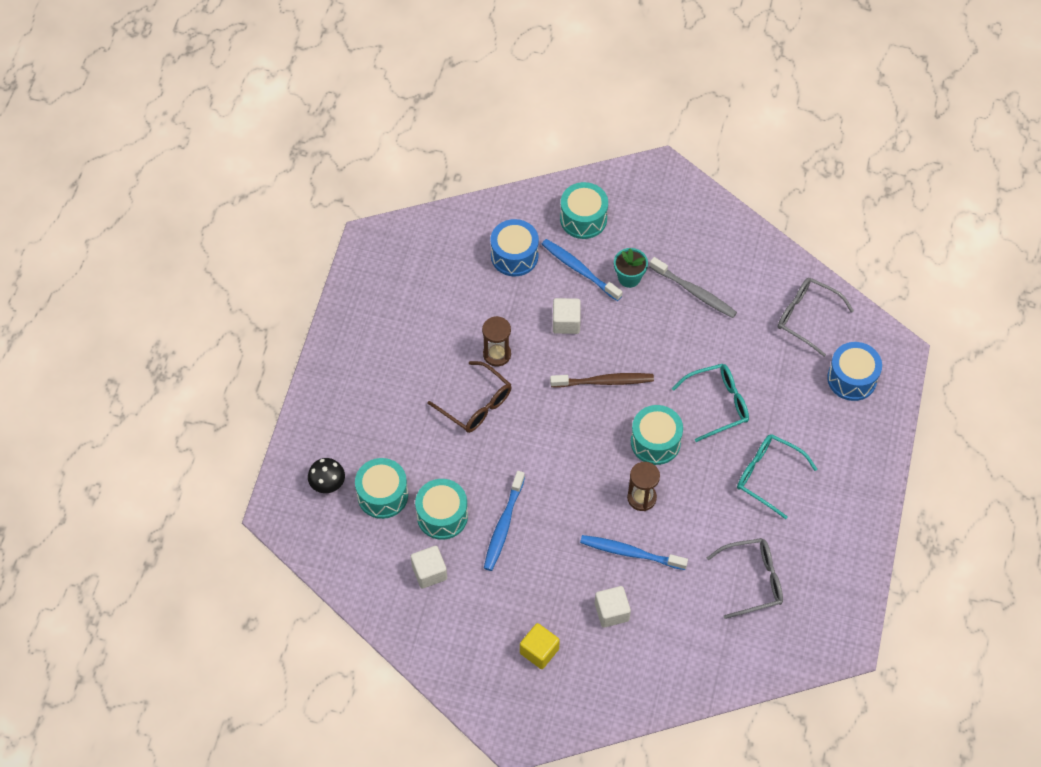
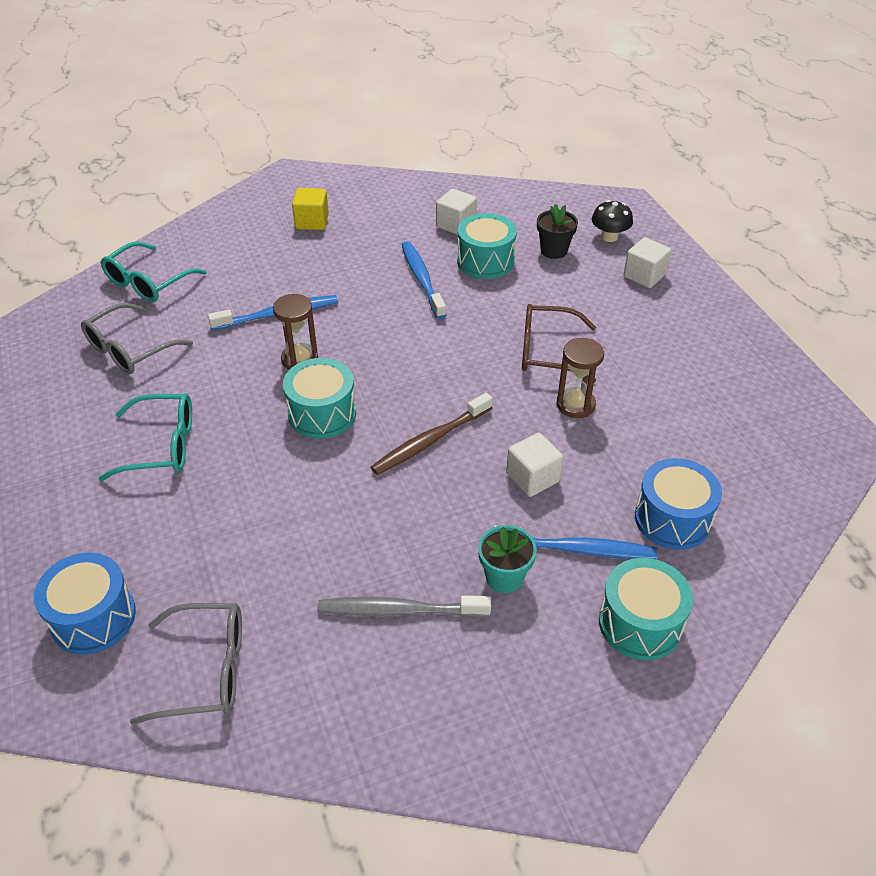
camera: 145 degrees right, 15 degrees down
(382, 495) = (554, 250): turquoise drum -> black flower pot
(611, 612) = (265, 269): white cube -> white cube (644, 276)
(718, 404) = (271, 488): turquoise glasses -> turquoise glasses (148, 282)

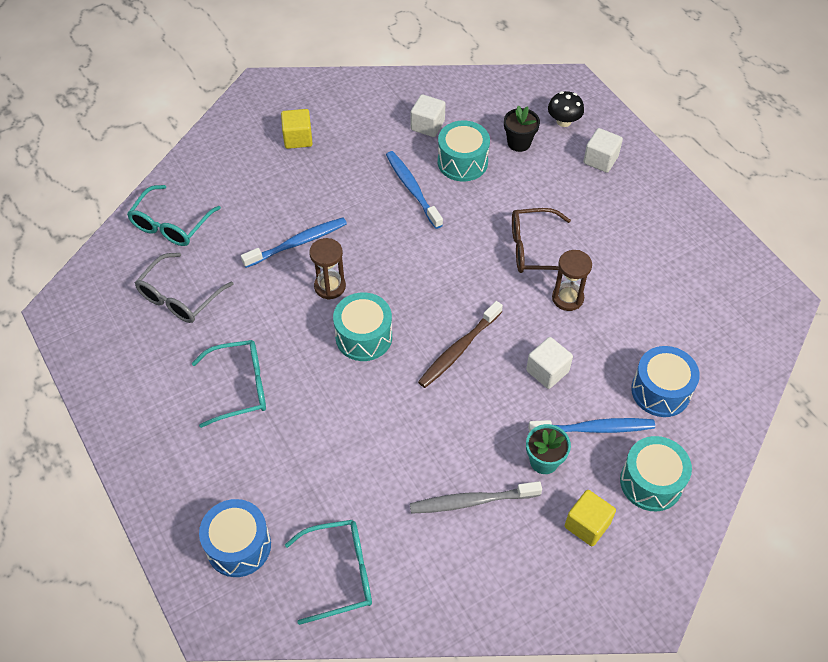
camera: 10 degrees left, 10 degrees up
(206, 670) = (340, 573): grey glasses -> turquoise glasses
(543, 662) = (587, 525): none -> yellow cube

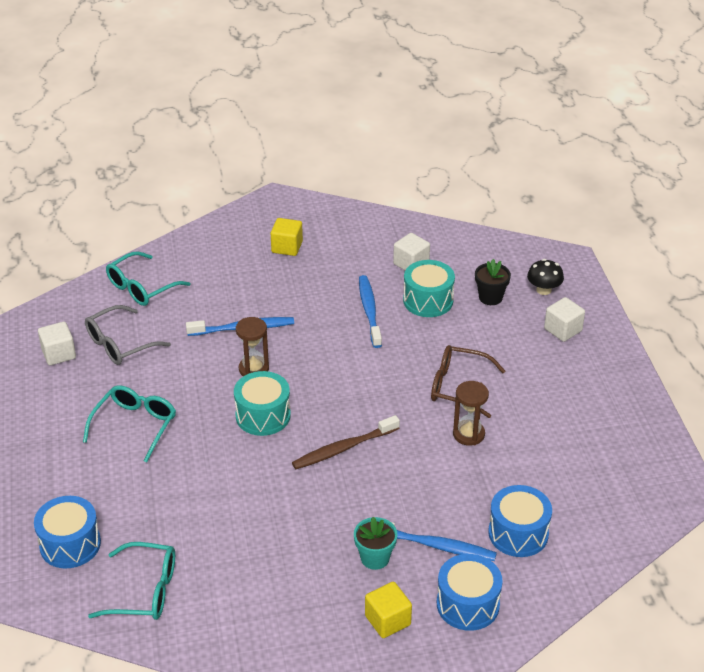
camera: 20 degrees right, 15 degrees down
(240, 387) = (135, 425): turquoise glasses -> turquoise glasses turned 75 degrees counterclockwise
(471, 501) = (291, 570): grey toothbrush -> none
(547, 371) = (417, 487): white cube -> white cube (59, 354)
(651, 482) = (467, 604): turquoise drum -> blue drum

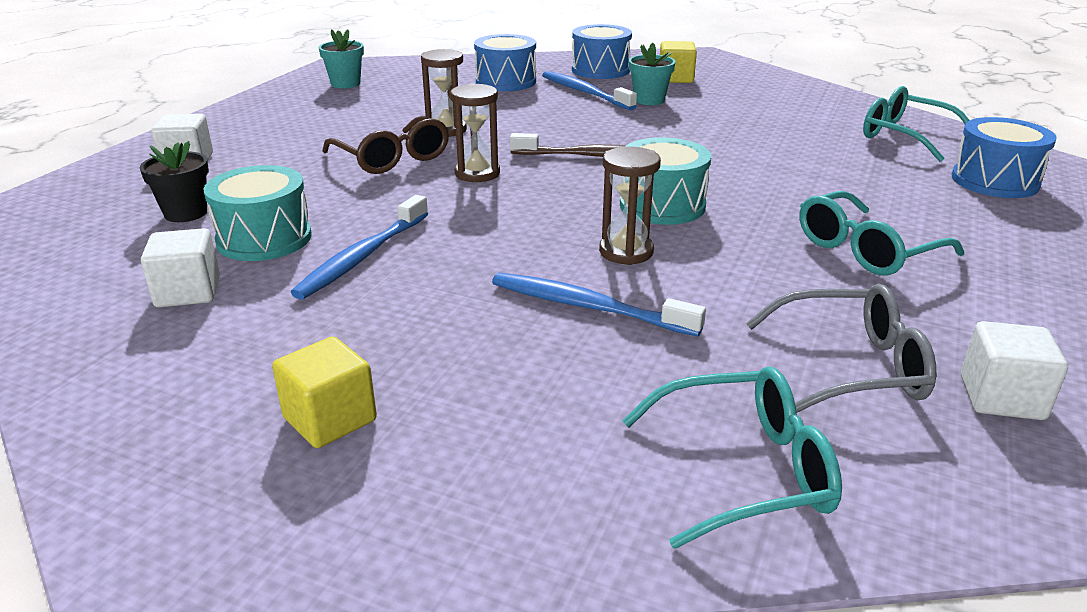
camera: 145 degrees left, 10 degrees down
(392, 396) = (477, 173): none -> brown hourglass
(543, 290) = (112, 197): black mushroom -> none
(628, 463) = (345, 84): none -> turquoise flower pot

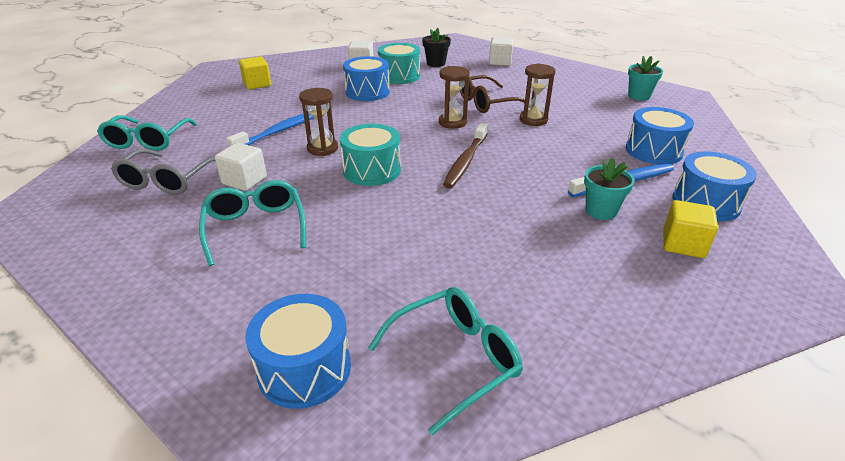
camera: 105 degrees right, 5 degrees up
(362, 257) = (367, 92): blue toothbrush -> blue drum
(1001, 397) = (98, 213): white cube -> white cube (244, 180)

